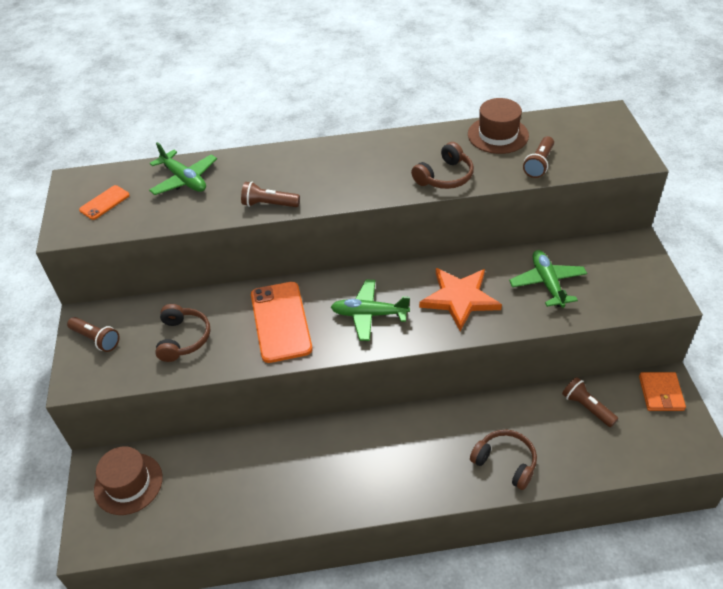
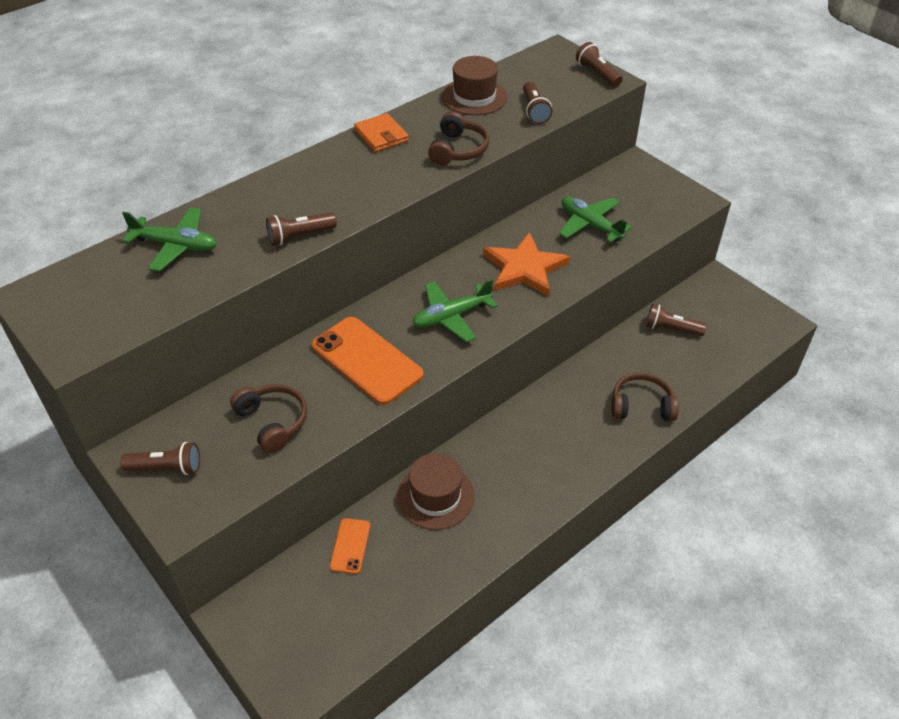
camera: 35 degrees left, 0 degrees up
(104, 203) = (96, 303): orange phone -> orange phone (350, 546)
(128, 483) = (288, 612): brown hat -> brown hat (436, 496)
(626, 148) = (597, 74): none -> brown flashlight
(661, 393) = (718, 291): orange wallet -> orange wallet (381, 135)

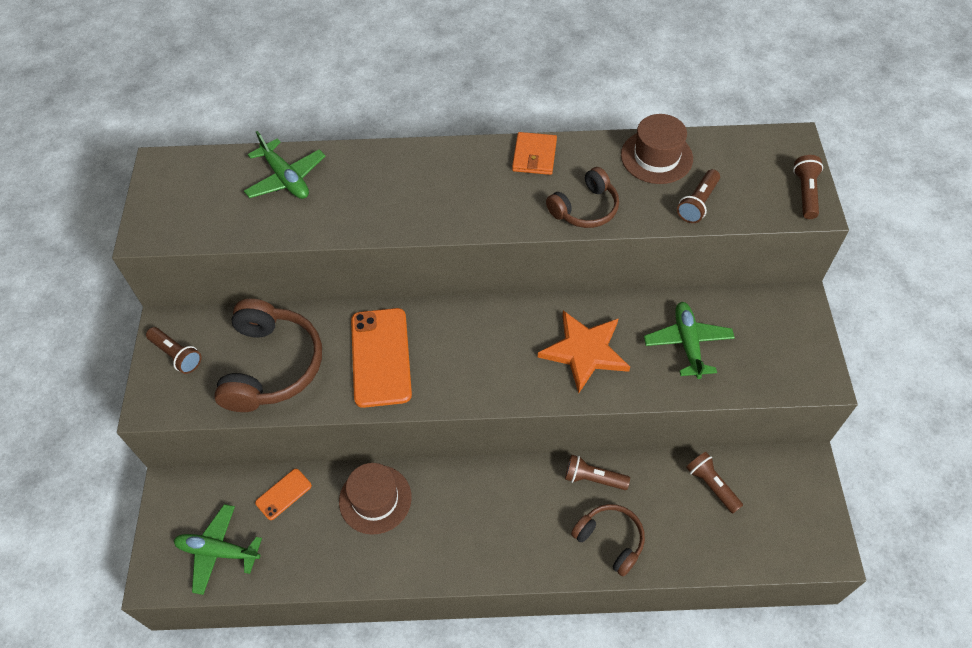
camera: 40 degrees right, 10 degrees up
(272, 422) = (271, 366): brown headphones -> brown headphones, size x1.68
(300, 236) = (378, 223): brown flashlight -> brown flashlight (593, 478)
(451, 316) = (480, 360): green plane -> green plane (218, 551)

